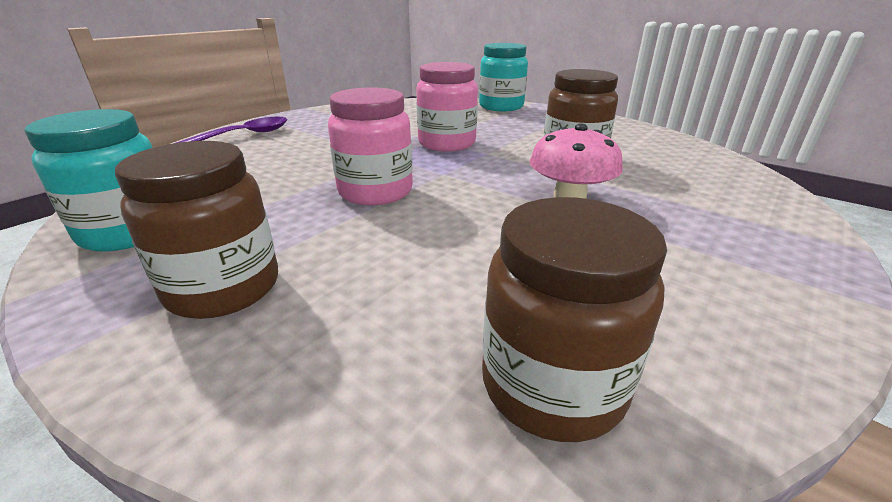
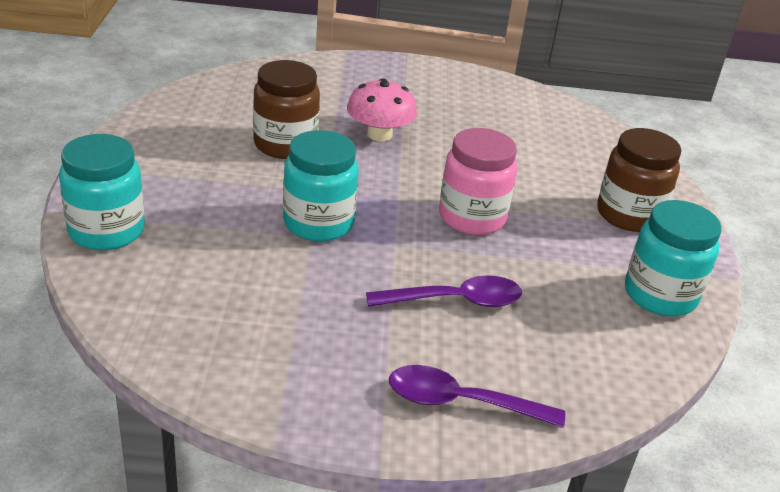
camera: 130 degrees left, 5 degrees up
(305, 156) = (455, 301): none -> purple spoon
(447, 143) = (318, 223): pink jar -> turquoise jar
(552, 385) = (553, 115): brown jar -> none

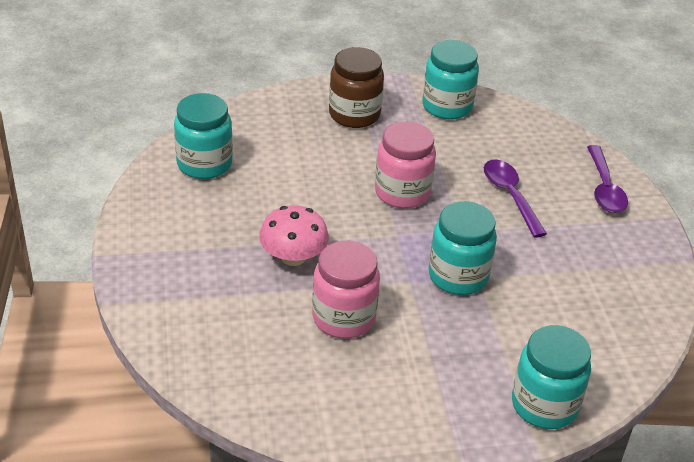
camera: 100 degrees left, 5 degrees up
(285, 145) = (343, 318): brown jar -> pink jar
(530, 112) = (204, 164): none -> turquoise jar

